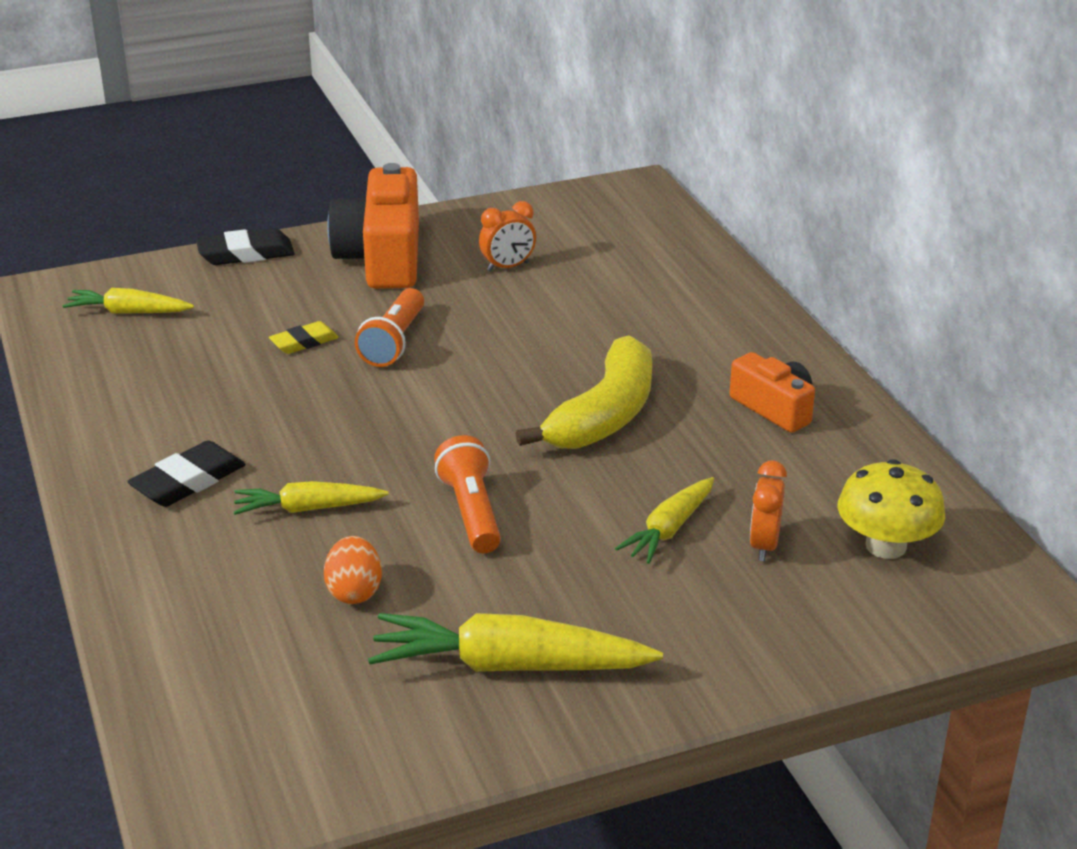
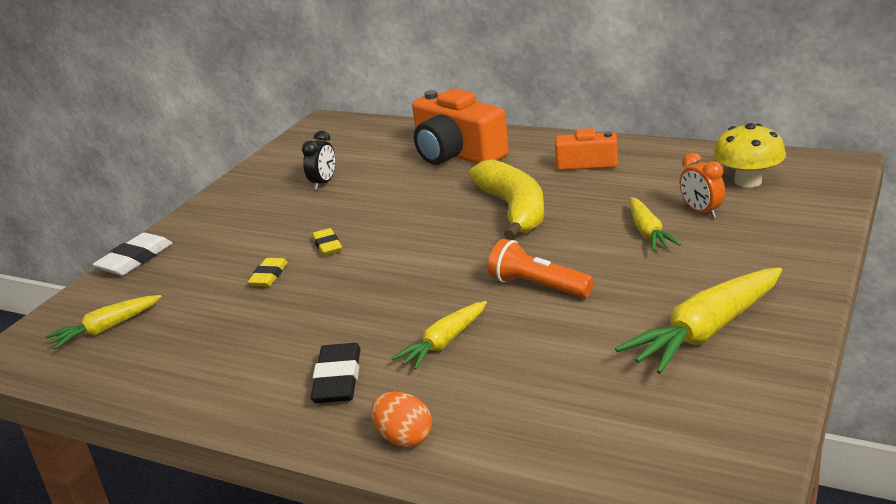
camera: 40 degrees left, 5 degrees down
(246, 254) = (135, 259): black eraser -> white eraser
(354, 592) = (556, 359): orange egg -> orange egg (404, 438)
(382, 257) = (236, 216): orange camera -> orange camera (457, 154)
(394, 342) = (327, 246): orange flashlight -> yellow eraser
(508, 267) = (323, 183): orange clock -> black clock

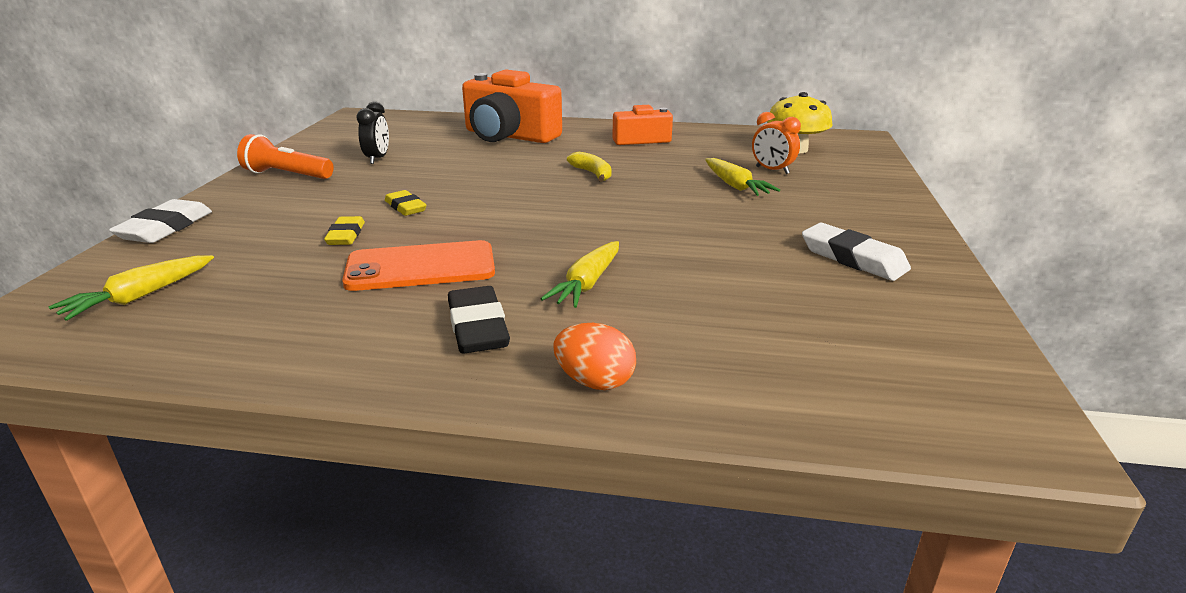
camera: 20 degrees left, 0 degrees up
(316, 315) = (421, 267): none -> orange phone
(514, 210) = (593, 173): yellow banana -> yellow banana, size x0.47
(538, 286) = (657, 230): orange flashlight -> orange flashlight (286, 175)
(706, 332) = (853, 258): yellow carrot -> white eraser

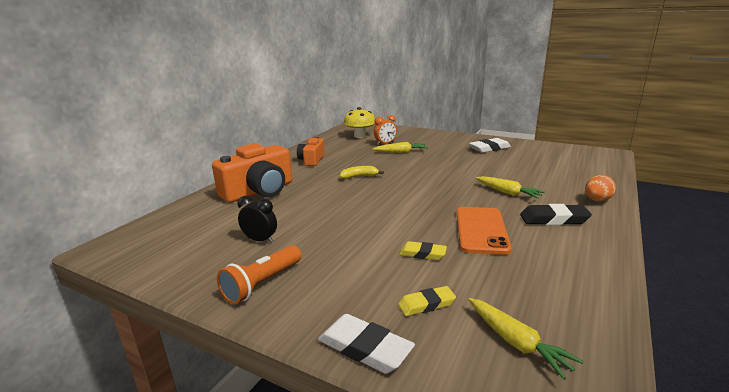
camera: 70 degrees left, 5 degrees down
(405, 207) = (380, 232): yellow eraser -> yellow eraser (426, 304)

